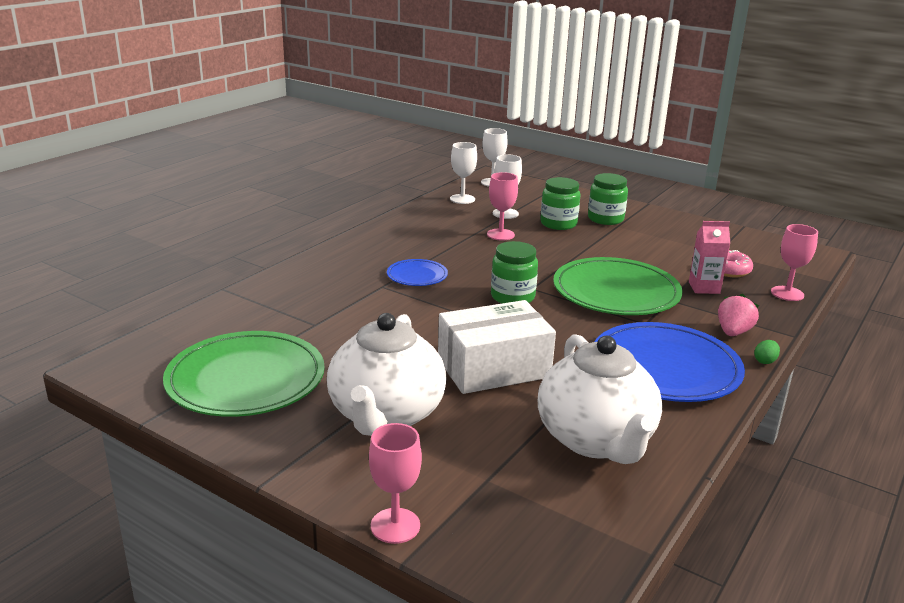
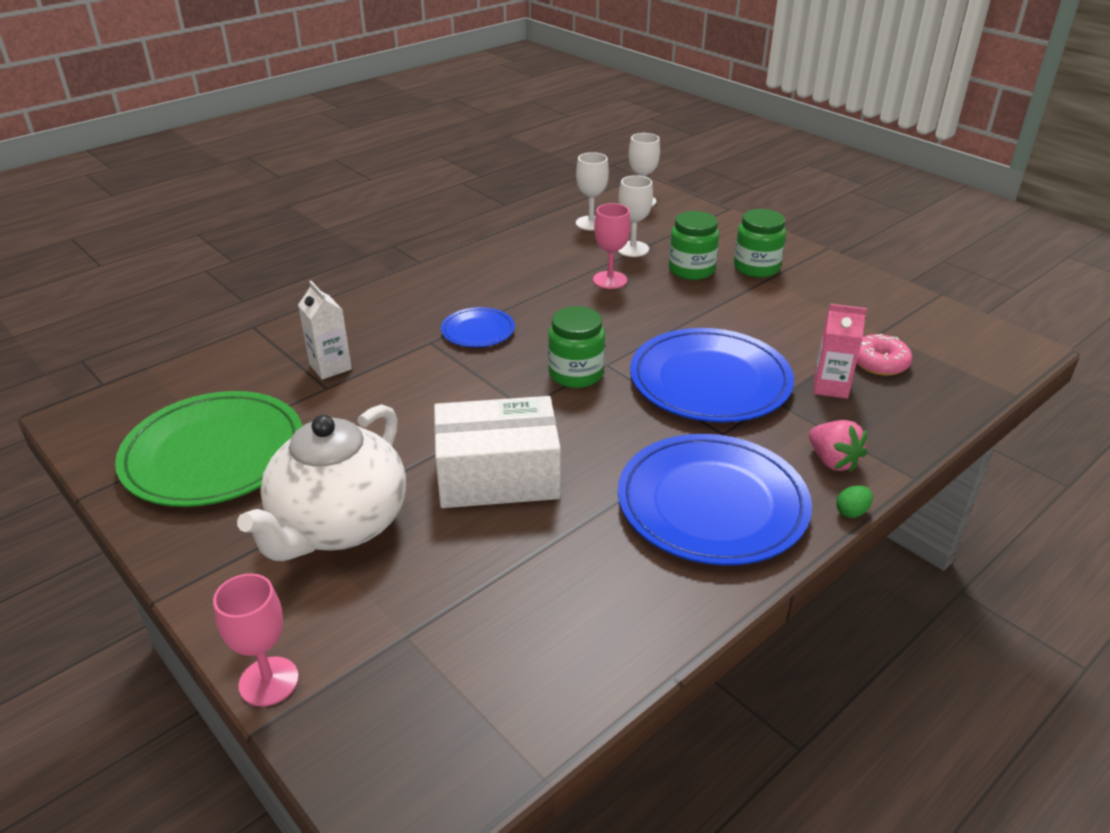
camera: 15 degrees right, 10 degrees up
(309, 310) = (330, 367): none -> white carton
(596, 440) = (565, 600): white teapot -> none
(616, 292) = (710, 381): green plate -> blue plate
(733, 332) = (832, 461): pink strawberry -> pink strawberry turned 105 degrees clockwise
(787, 293) = (942, 408): pink goblet -> none

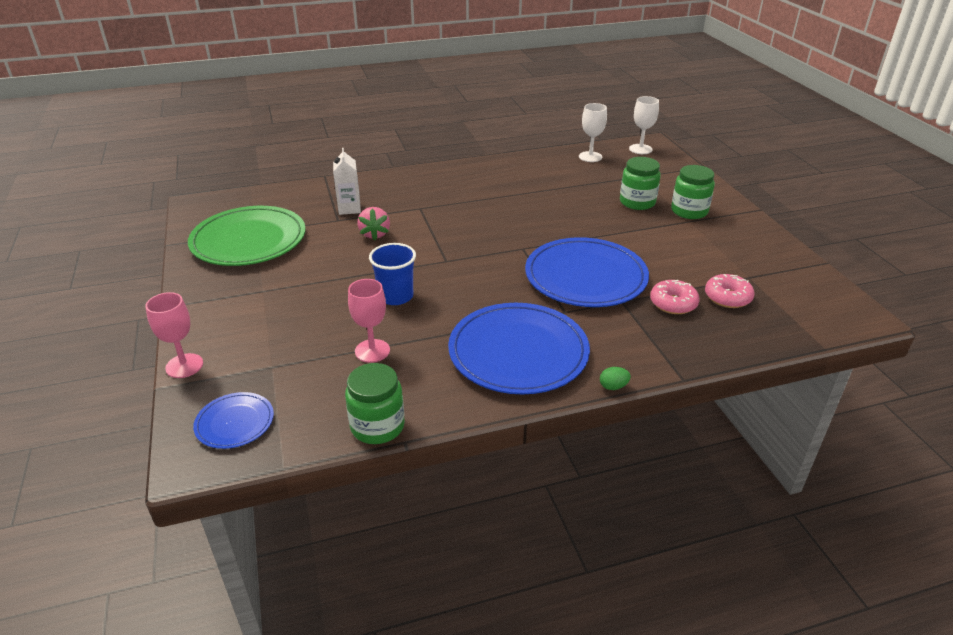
camera: 25 degrees right, 0 degrees up
(338, 526) = (283, 297): white teapot -> none
(478, 331) = (455, 208): blue plate -> blue plate (235, 423)
(497, 476) = (395, 296): white box -> blue cup
(576, 374) = (496, 249): green jar -> green jar (377, 426)
(610, 280) = (571, 196): pink goblet -> pink goblet (372, 351)
(632, 249) = (606, 179): white goblet -> none
(830, 387) = (673, 303): pink carton -> pink donut
(832, 461) = (629, 351): pink strawberry -> pink strawberry (375, 234)

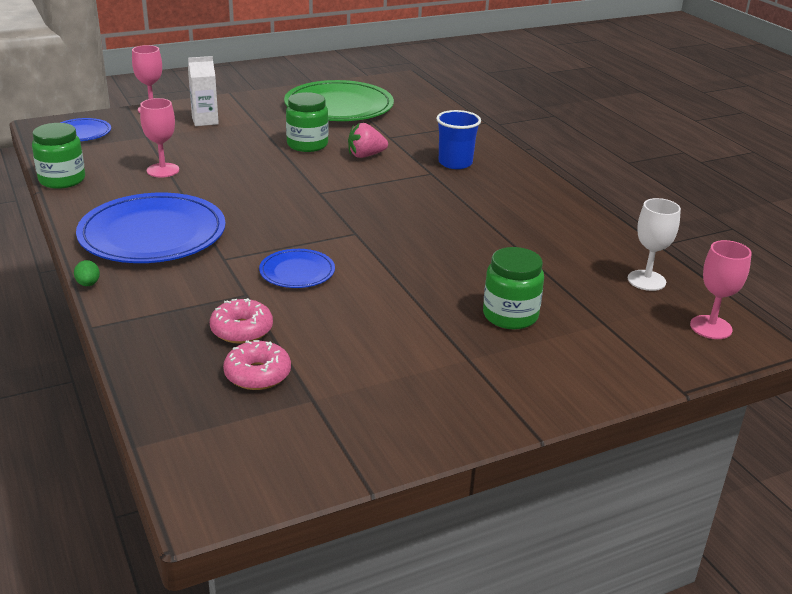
camera: 80 degrees right, 5 degrees down
(349, 208) = (415, 140): white carton -> white carton (205, 121)
(395, 296) = (249, 173): blue cup -> blue cup (455, 163)
(585, 277) = (297, 272): blue plate -> blue plate, size x0.49
(640, 149) = (711, 327): white goblet -> pink goblet
(689, 211) = (501, 361): green jar -> green jar (307, 145)

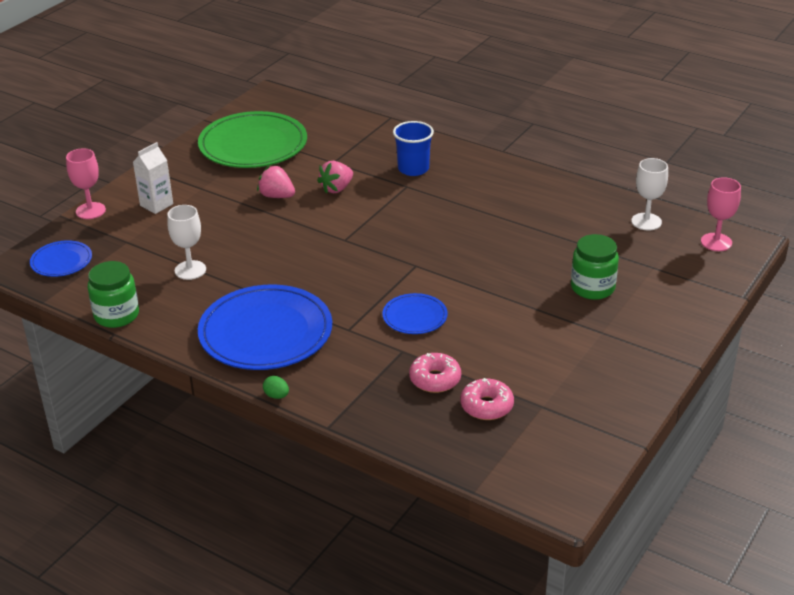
camera: 30 degrees left, 5 degrees up
(163, 170) = (190, 270): pink goblet -> white goblet
(307, 145) = (277, 196): green jar -> pink strawberry

